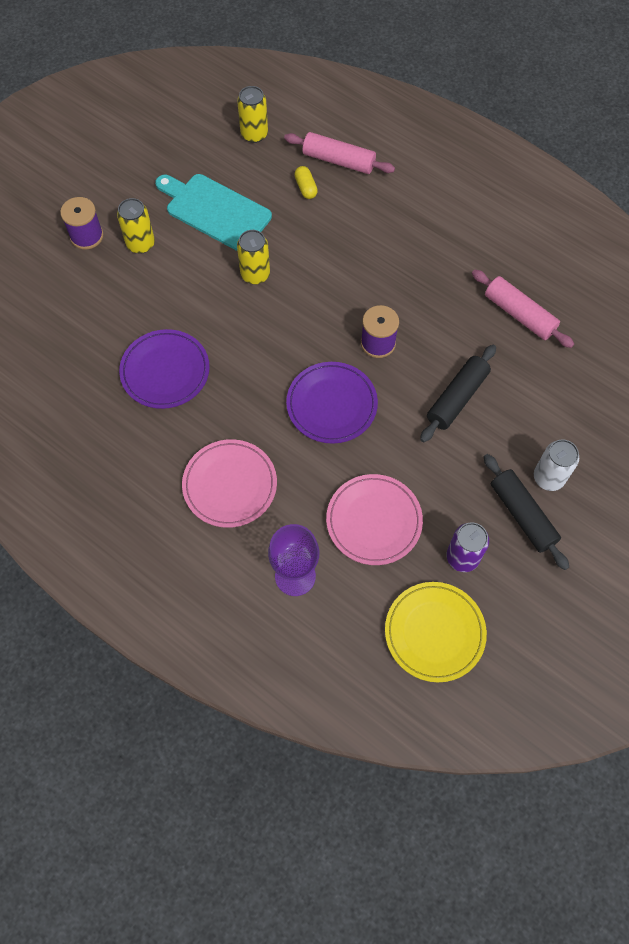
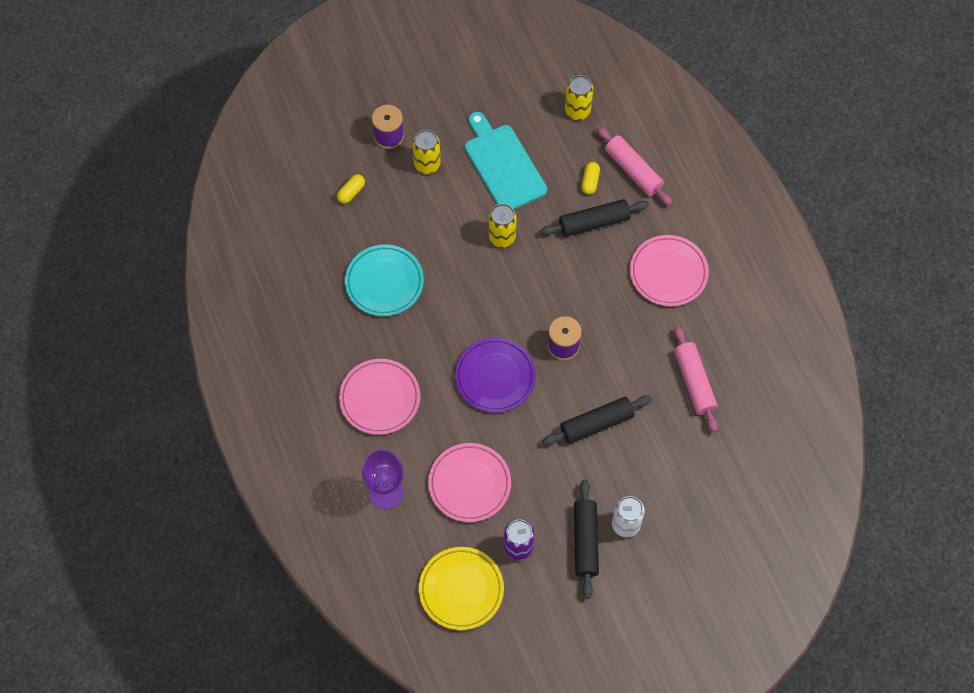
camera: 30 degrees right, 0 degrees up
(80, 304) = (351, 192): none -> yellow capsule
(165, 371) = (384, 282): purple plate -> turquoise plate
(333, 221) = (594, 223): none -> black rolling pin
(429, 231) = (668, 273): none -> pink plate

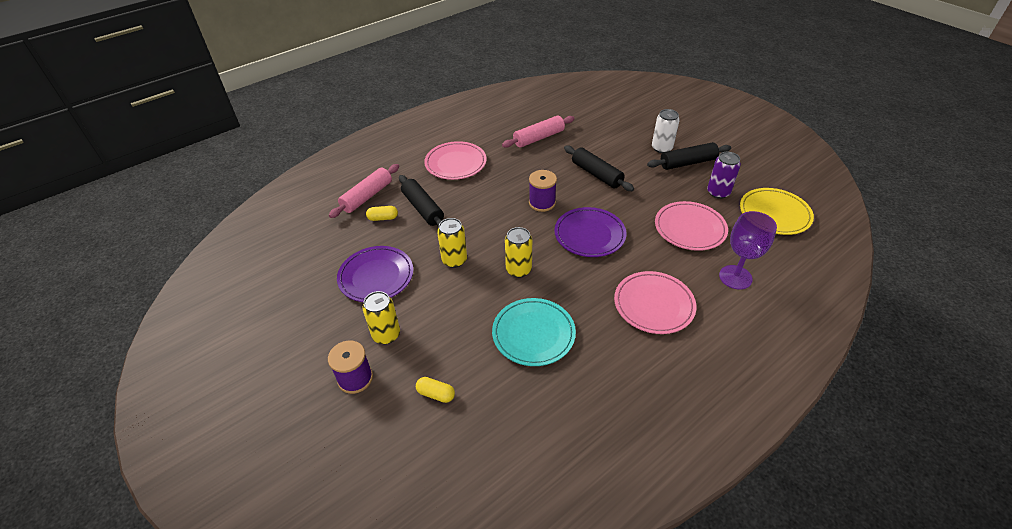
camera: 105 degrees left, 20 degrees down
(503, 165) = (376, 276): turquoise cutting board -> purple plate
(577, 111) = (309, 240): yellow can -> yellow can (518, 270)

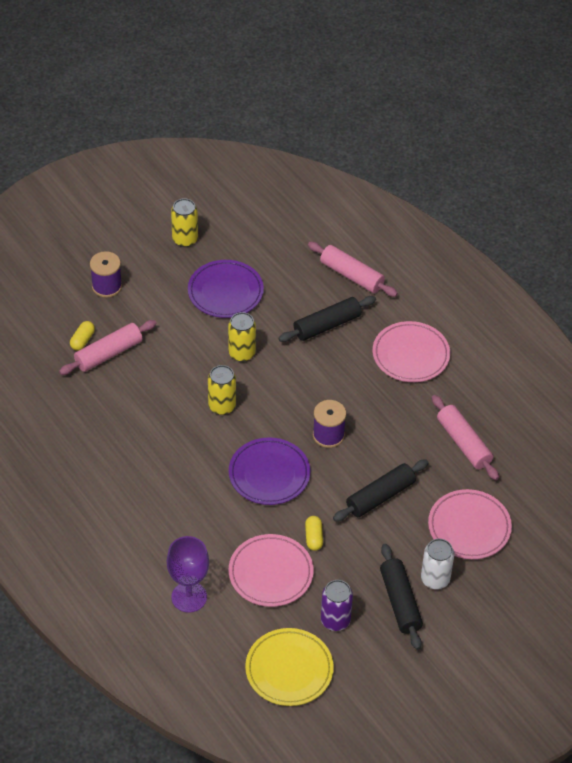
camera: 90 degrees right, 5 degrees up
(383, 218) = (313, 291): yellow capsule -> yellow capsule (313, 537)
(386, 335) = (151, 304): yellow can -> yellow can (185, 239)
(455, 366) = (108, 353): none -> pink rolling pin
(533, 334) = (136, 412): turquoise plate -> none
(653, 305) = (160, 514): pink plate -> pink plate (469, 527)

